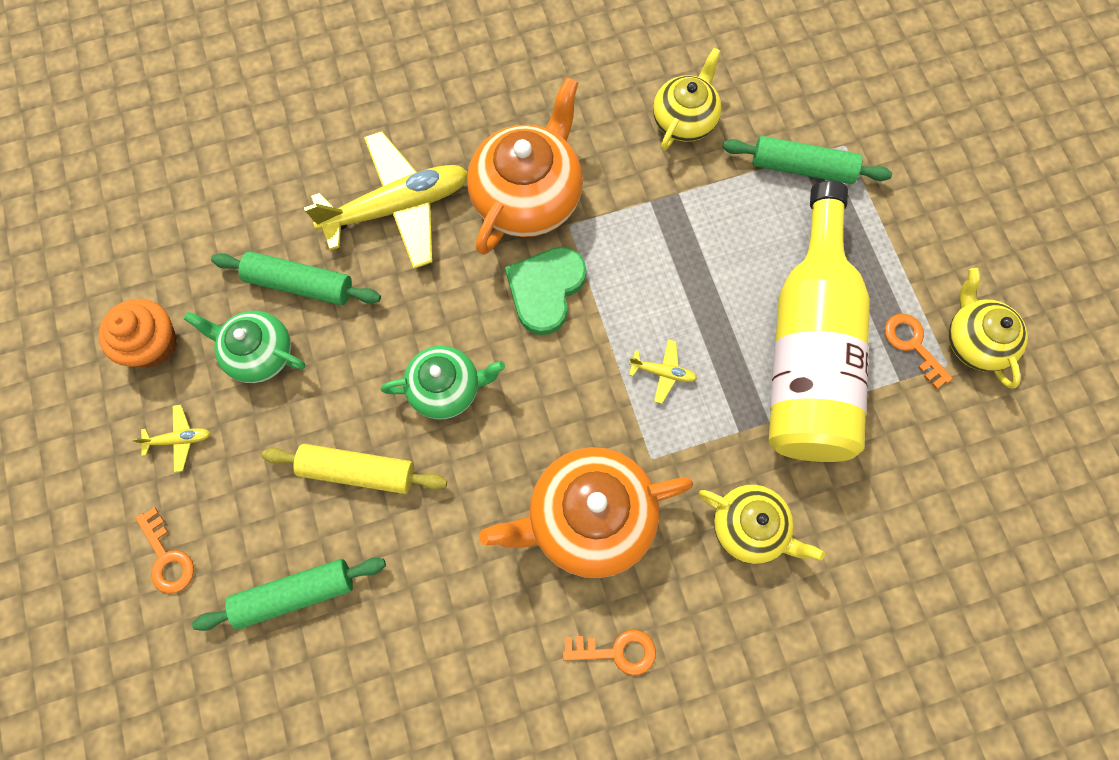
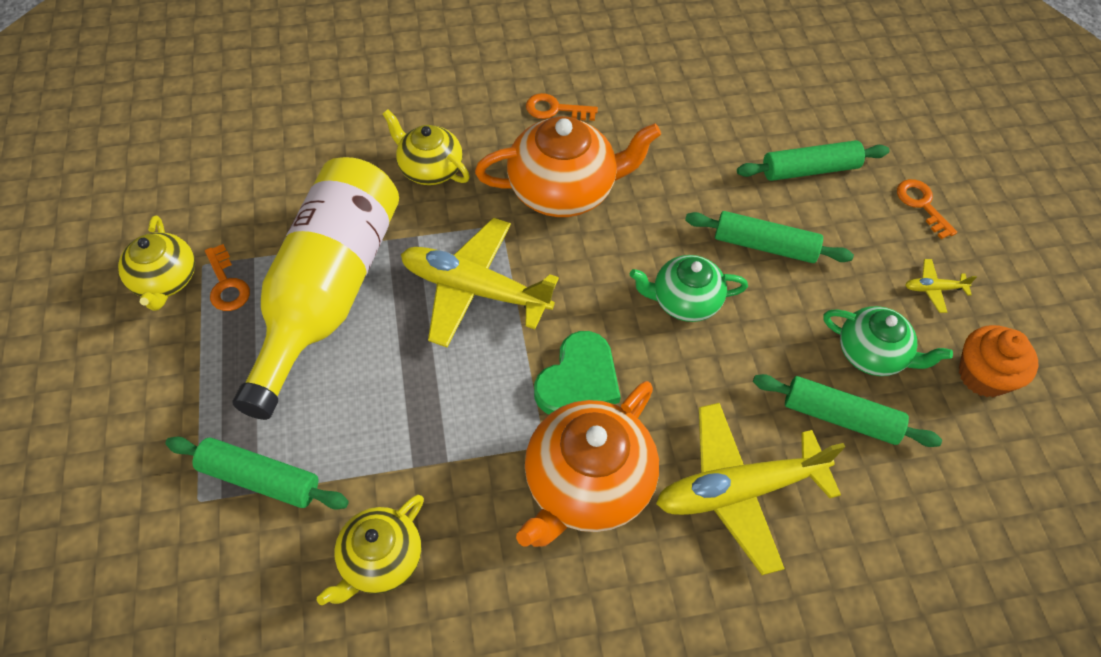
camera: 175 degrees left, 15 degrees down
(358, 471) = (764, 245): yellow rolling pin -> green rolling pin
(663, 373) = (474, 290): yellow plane -> yellow plane, size x2.44

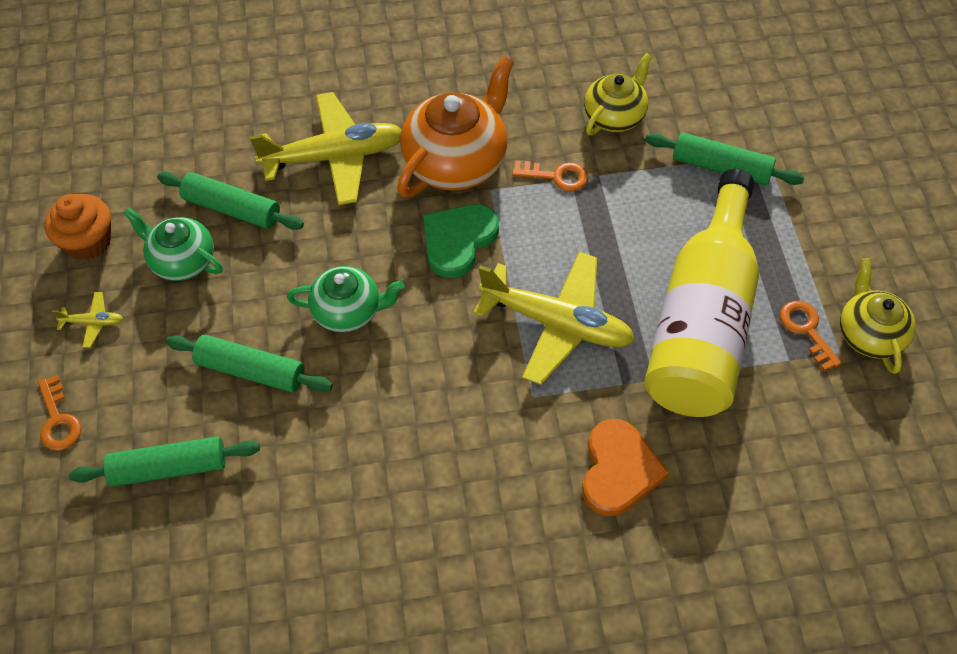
camera: 175 degrees left, 0 degrees up
(429, 169) = (619, 470): yellow teapot -> orange heart
(555, 109) = (467, 562): orange key -> orange key (556, 176)
(564, 190) = (462, 440): orange teapot -> none

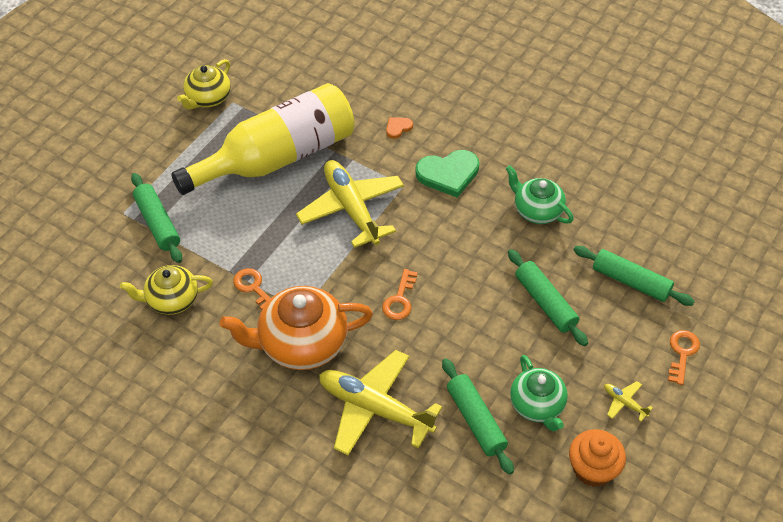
camera: 140 degrees left, 5 degrees down
(348, 311) = (459, 297): green teapot -> green teapot (537, 210)
(458, 240) = (354, 292): green heart -> green heart (448, 174)
(619, 470) = (398, 128): orange heart -> orange heart, size x0.48
(806, 330) = (233, 120): orange key -> orange key (400, 299)

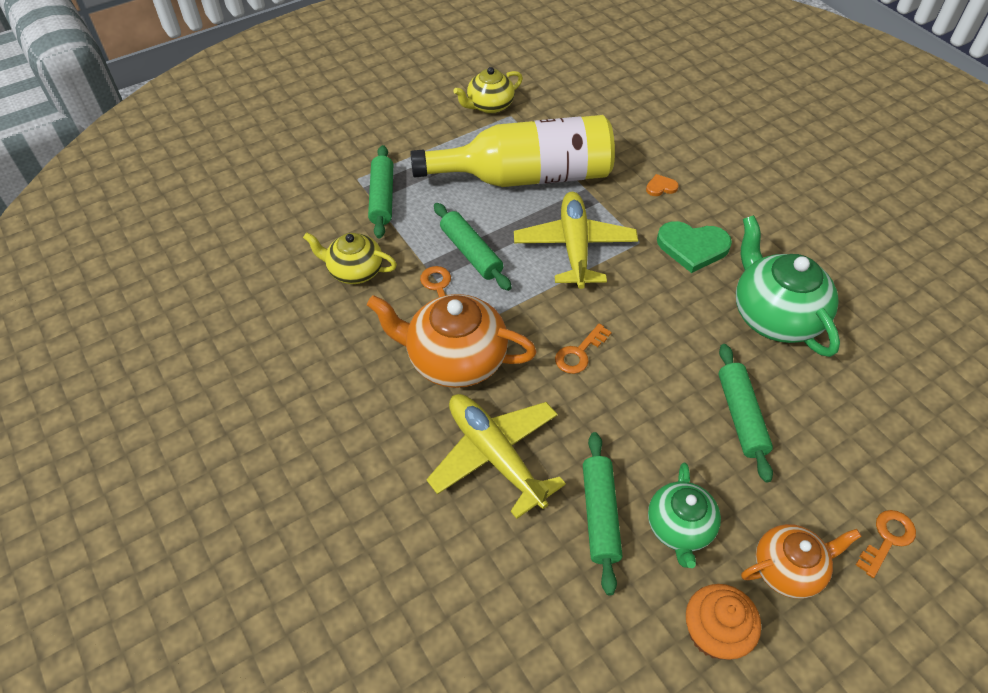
camera: 25 degrees right, 0 degrees up
(537, 210) = (774, 316): green teapot -> green teapot, size x1.62
(624, 403) = (788, 569): yellow plane -> orange teapot
(631, 281) = (855, 431): green rolling pin -> green rolling pin (471, 253)

